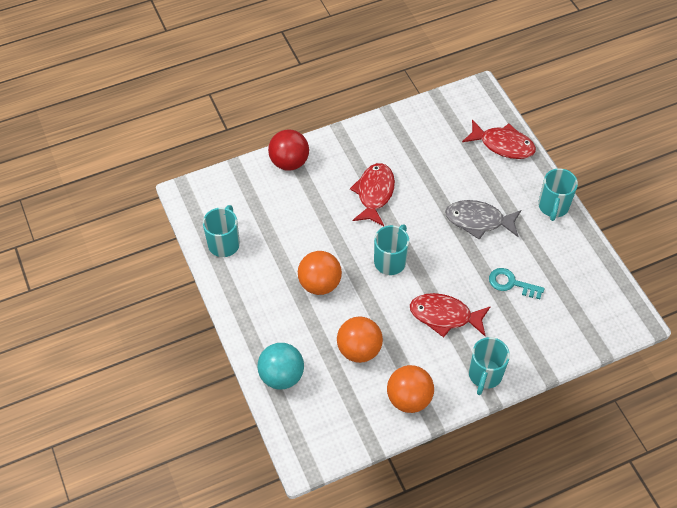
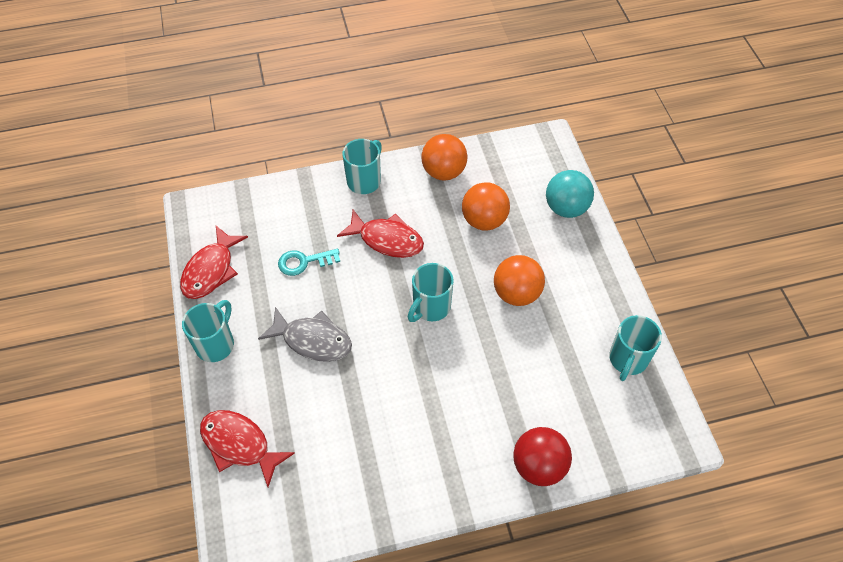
camera: 170 degrees left, 0 degrees up
(374, 193) = (431, 398): red fish -> red fish (211, 270)
(511, 283) = (304, 262): turquoise key -> turquoise key turned 135 degrees clockwise

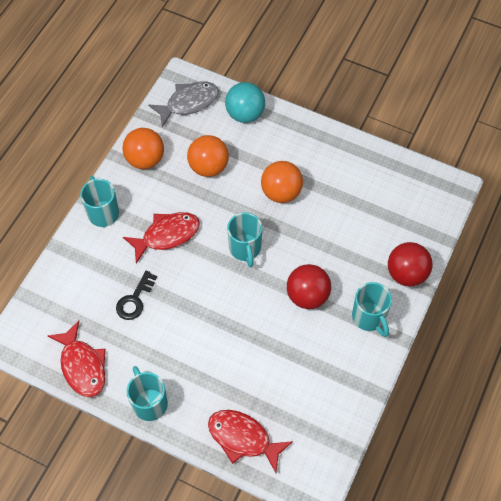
camera: 50 degrees left, 5 degrees up
(239, 445) = (243, 438): red fish -> red fish turned 45 degrees clockwise
(304, 262) = (135, 300): turquoise key -> black key
(312, 340) = (204, 338): grey fish -> grey fish (188, 103)
(431, 393) = (307, 295): none -> red ball
(627, 360) = (381, 171): turquoise mug -> turquoise mug (369, 318)

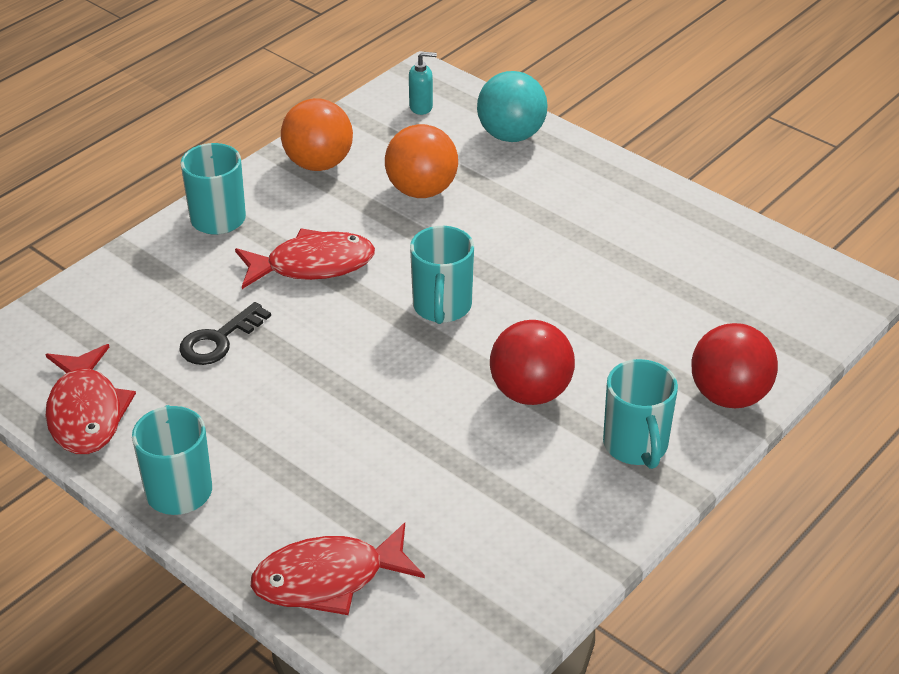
camera: 15 degrees right, 20 degrees down
(188, 103) = (421, 107): grey fish -> turquoise soap dispenser
(243, 438) = (328, 579): red fish -> red fish turned 60 degrees counterclockwise
(281, 192) = (535, 244): orange ball -> none

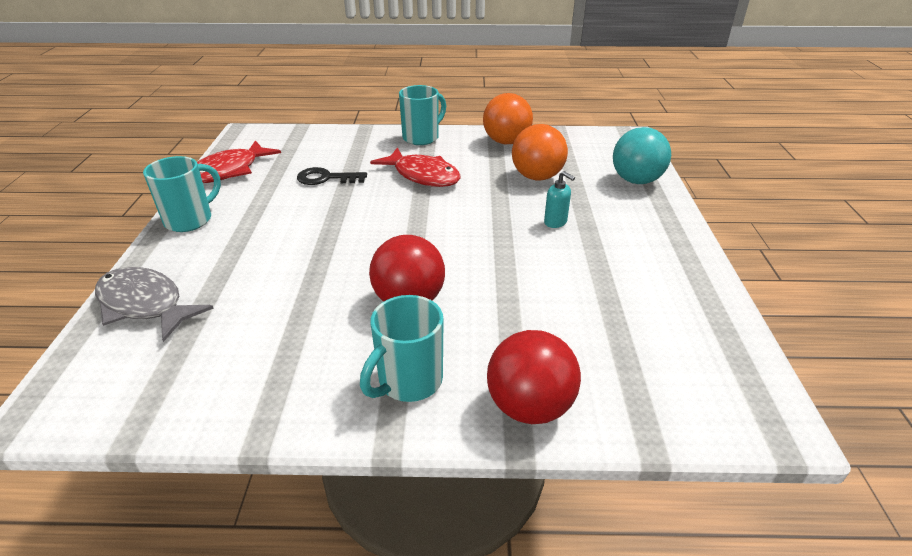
camera: 50 degrees right, 5 degrees down
(328, 579) = (145, 305): red fish -> grey fish
(421, 107) = (604, 146): turquoise soap dispenser -> turquoise soap dispenser (555, 222)
(442, 307) = (446, 229): turquoise mug -> none

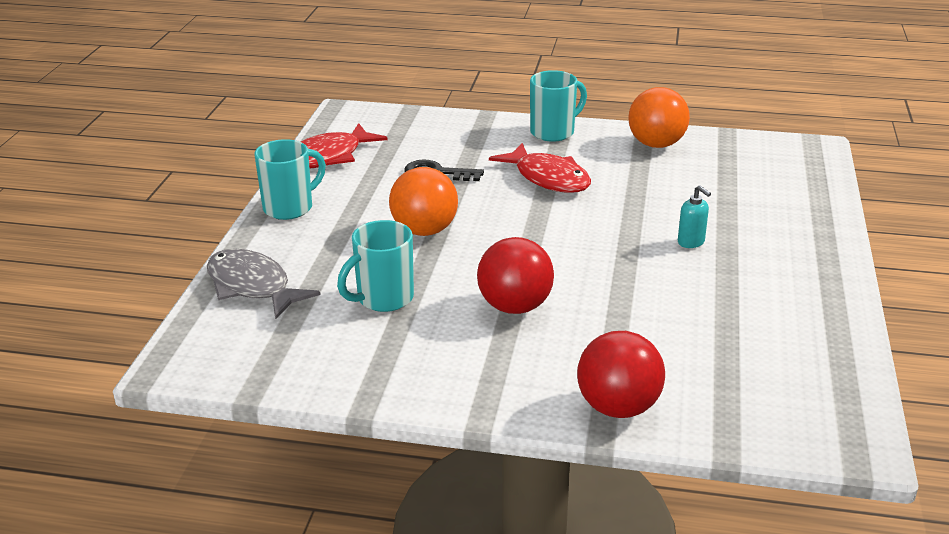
camera: 10 degrees right, 5 degrees down
(408, 382) = (505, 376): turquoise mug -> turquoise mug (383, 299)
(537, 177) = (683, 190): orange ball -> orange ball (424, 231)
(636, 180) = (803, 203): turquoise ball -> none

